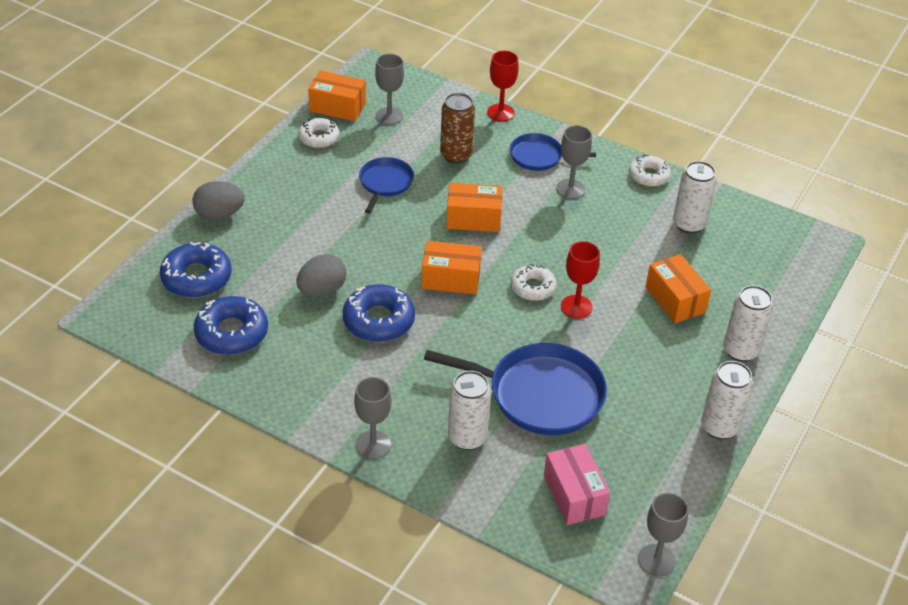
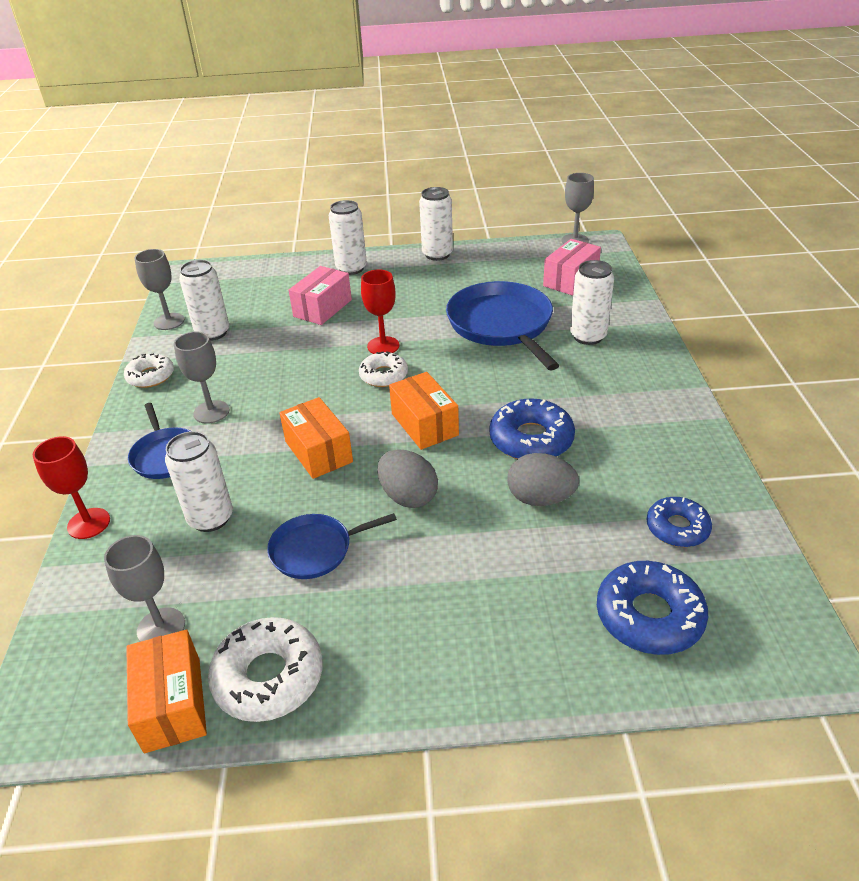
camera: 120 degrees left, 5 degrees down
(219, 214) = (527, 677): grey egg -> grey egg (408, 496)
(231, 333) = (677, 528): blue donut -> blue donut, size x0.65
(319, 138) = (268, 677): white donut -> white donut, size x1.54
(373, 444) = (660, 373): grey goblet -> grey goblet (169, 321)
(456, 155) = (210, 518): brown can -> white can
(675, 299) = (322, 308): orange box -> pink box

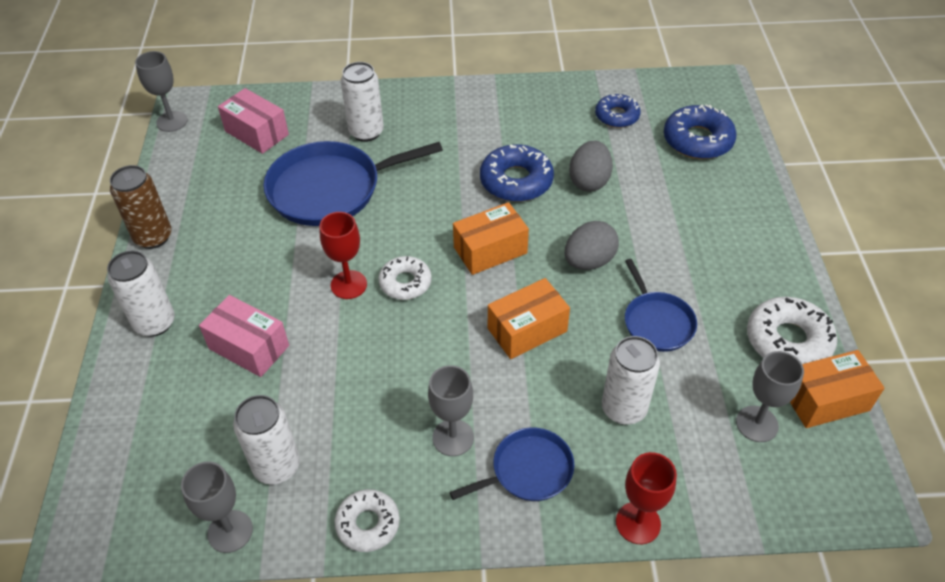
camera: 90 degrees left, 10 degrees up
(437, 254) = (153, 237): white can -> brown can

